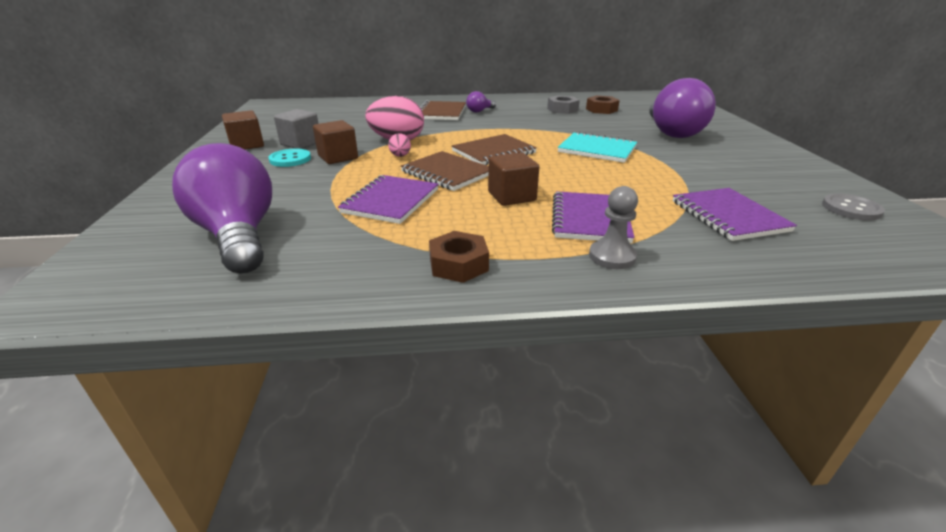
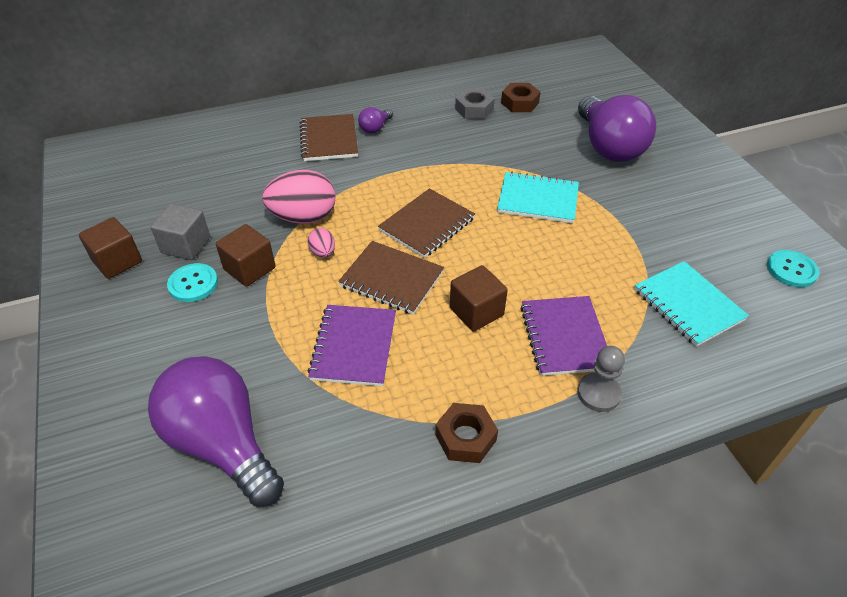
camera: 15 degrees left, 15 degrees up
(728, 216) = (688, 305): purple notebook -> turquoise notebook
(851, 209) = (791, 270): grey button -> turquoise button

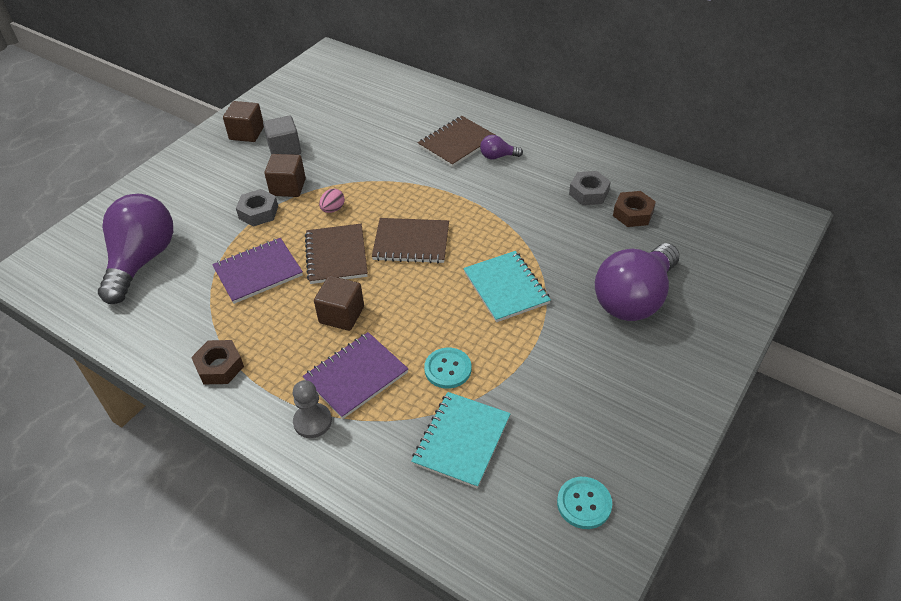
camera: 55 degrees right, 0 degrees up
(193, 284) = (254, 173): turquoise button -> turquoise button (448, 369)
(261, 307) = (258, 212): none -> grey nut
(303, 217) = (359, 181): pink egg -> none

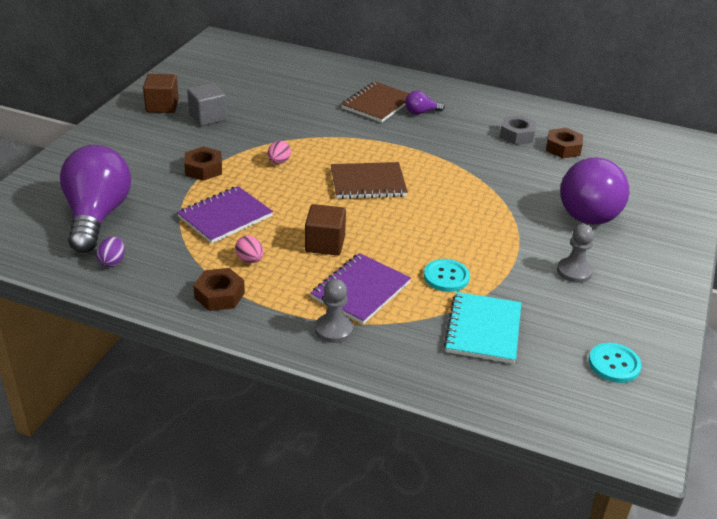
camera: 15 degrees left, 10 degrees down
(137, 316) = (112, 261): none -> purple egg
(258, 212) = (203, 169): grey nut -> brown nut
(263, 327) = (250, 260): none -> pink egg
(288, 187) = (225, 147): brown cube -> none
(336, 255) = (298, 198): brown notebook -> none
(506, 288) = (473, 211): turquoise notebook -> none
(585, 377) = (574, 271): none -> grey pawn

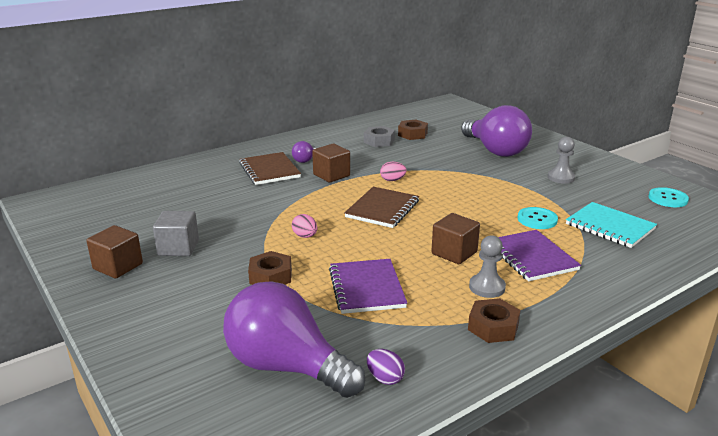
camera: 55 degrees left, 10 degrees down
(250, 260) = (448, 295): pink egg -> pink egg (392, 180)
(334, 329) = (578, 285): grey pawn -> grey pawn (487, 287)
(405, 136) = (331, 175): none -> brown cube

